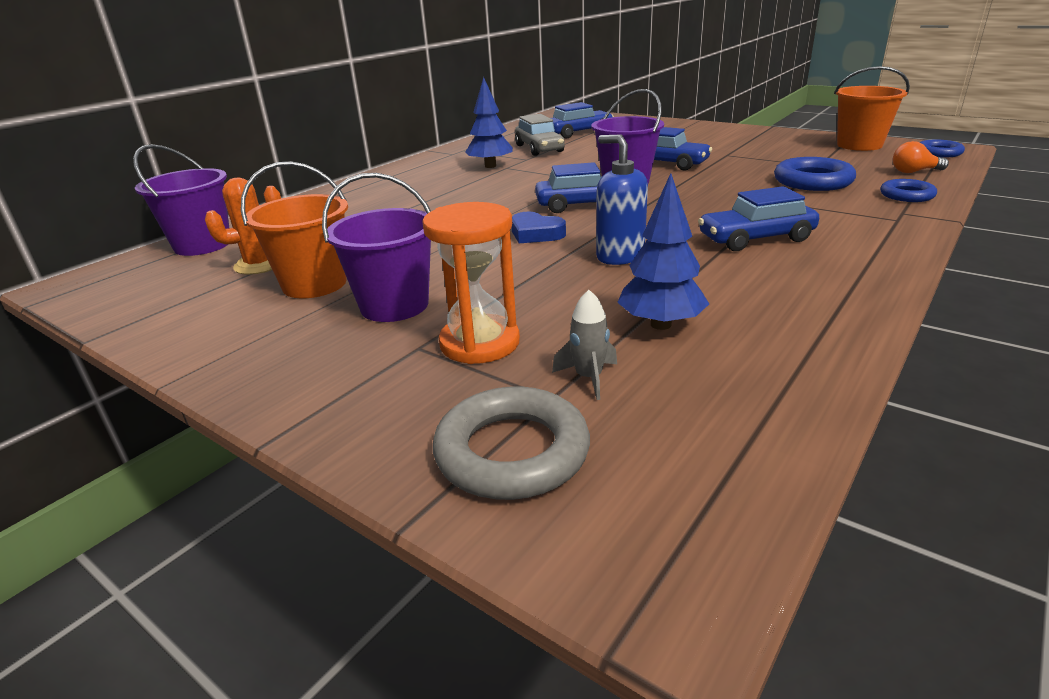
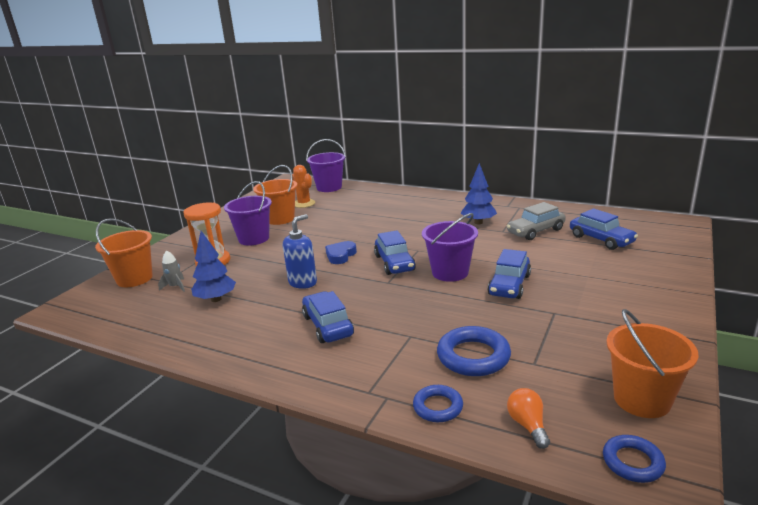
camera: 80 degrees right, 5 degrees down
(512, 452) = (134, 279): grey ring -> orange bucket

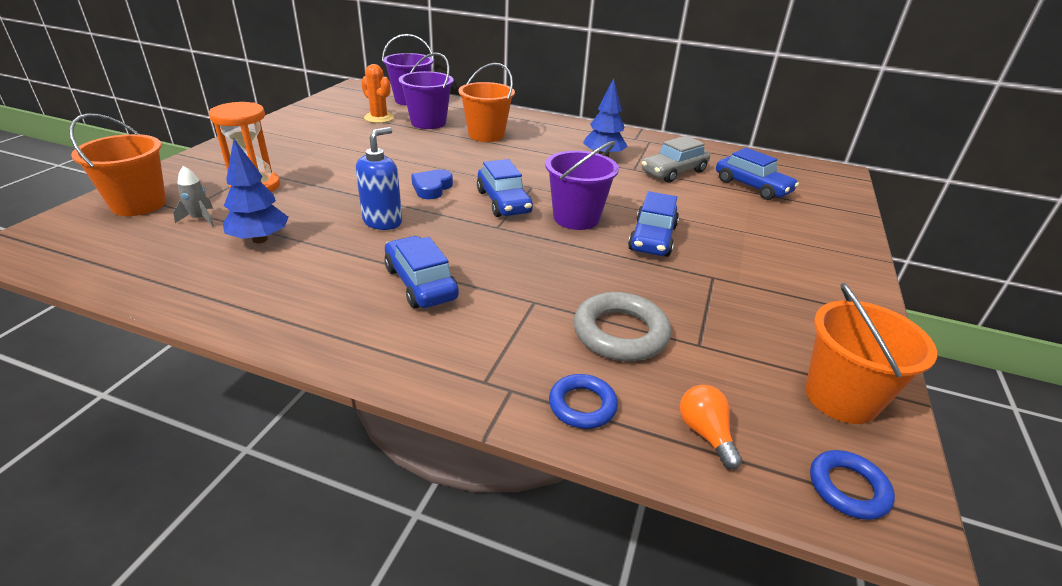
camera: 10 degrees left, 10 degrees up
(254, 238) = (312, 159): purple bucket -> purple bucket (428, 122)
(280, 219) = (348, 135): orange bucket -> orange bucket (486, 135)
(473, 356) = (620, 333): blue ring -> grey ring

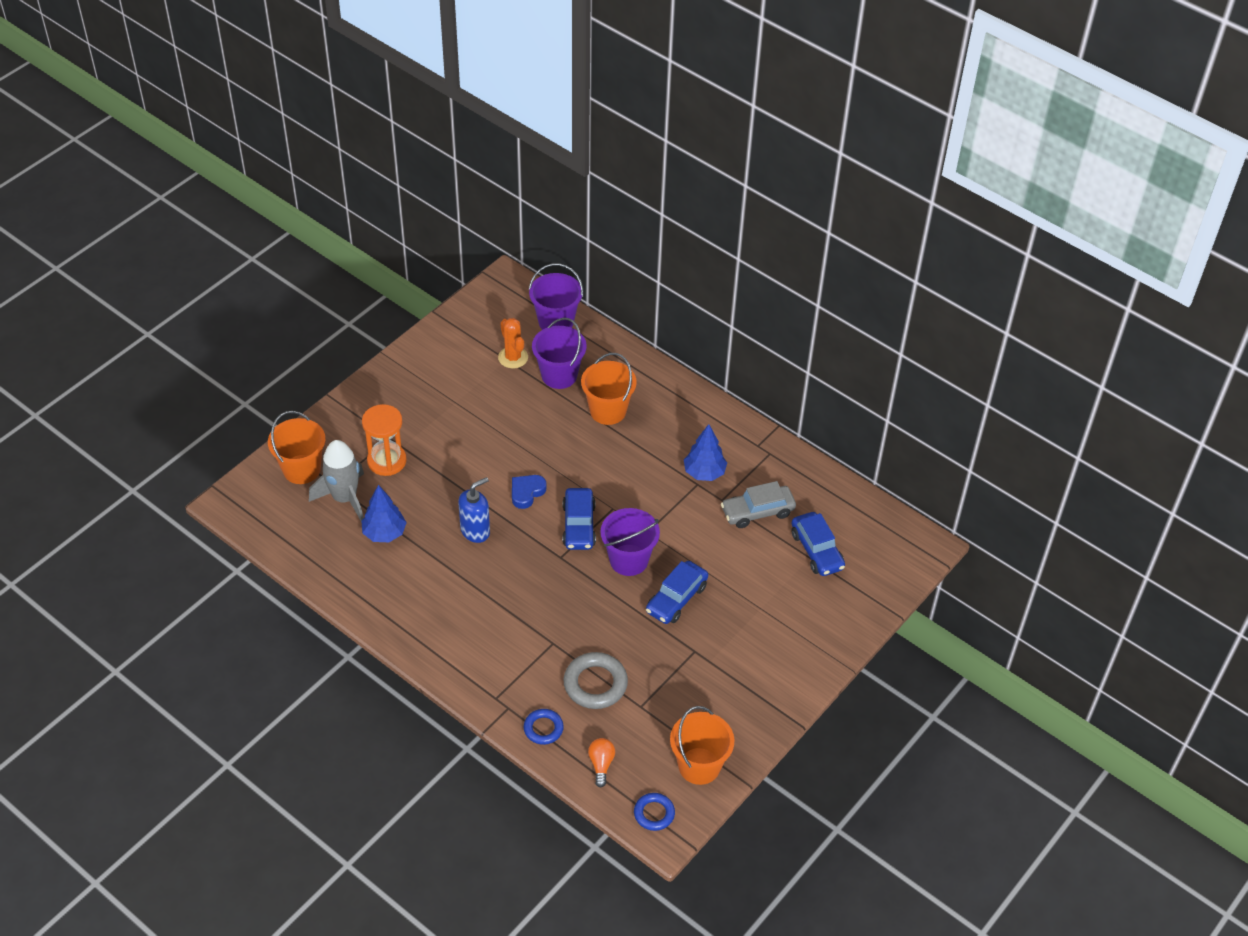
camera: 20 degrees right, 15 degrees up
(200, 219) = (344, 498): grey rocket -> grey rocket, size x2.08
(421, 283) = (484, 607): blue car -> none

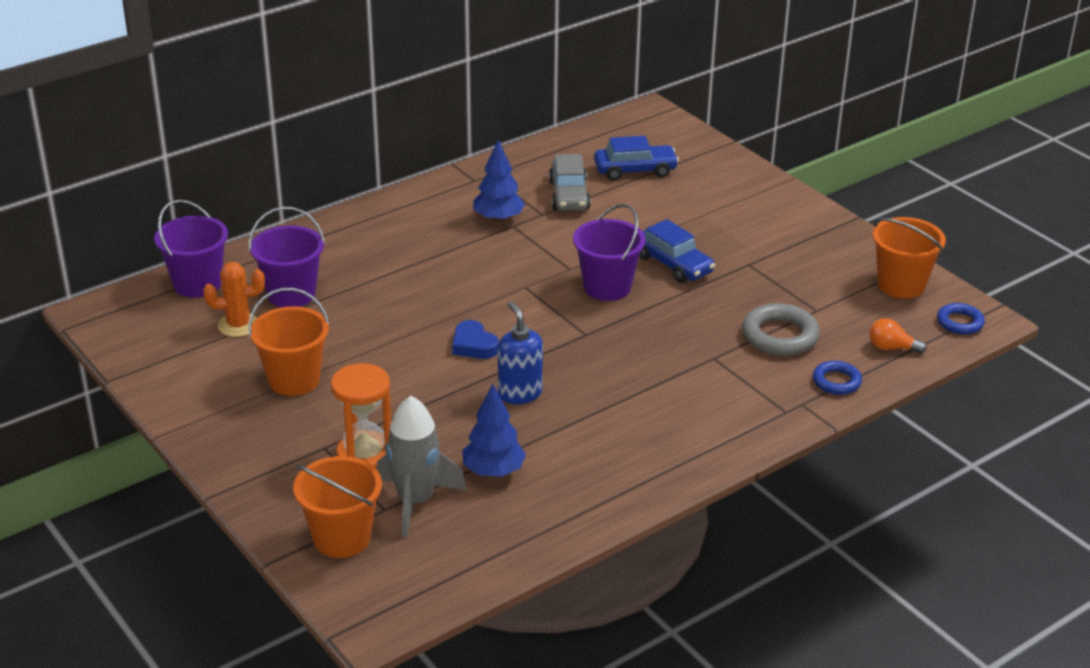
camera: 75 degrees left, 15 degrees down
(579, 525) = (542, 314): blue car -> none
(608, 411) = (370, 268): orange bucket -> orange bucket (294, 380)

